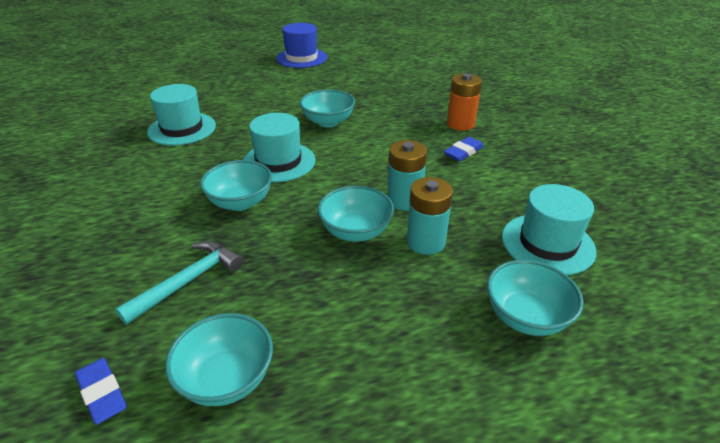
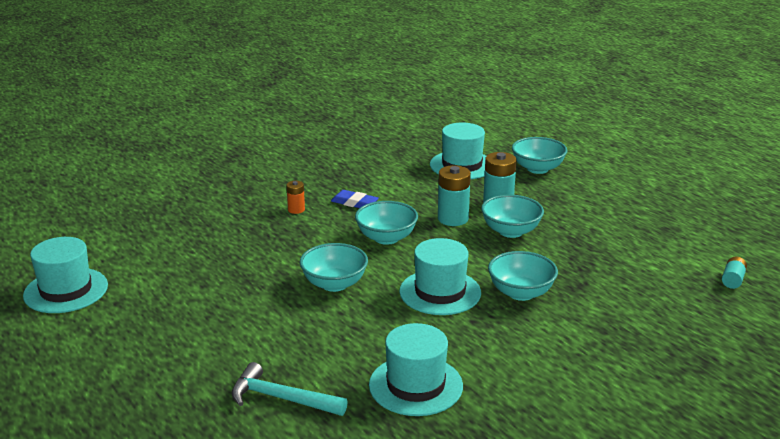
camera: 110 degrees left, 10 degrees down
(102, 393) = (732, 280): blue eraser -> turquoise battery
(187, 281) = (629, 284): turquoise hammer -> turquoise hammer (282, 399)
(227, 378) = (677, 244): turquoise bowl -> turquoise bowl (386, 238)
(301, 58) = (121, 358): blue hat -> none
(384, 49) = (66, 290): none -> turquoise hat
(460, 124) = (296, 210): orange battery -> orange battery, size x0.56

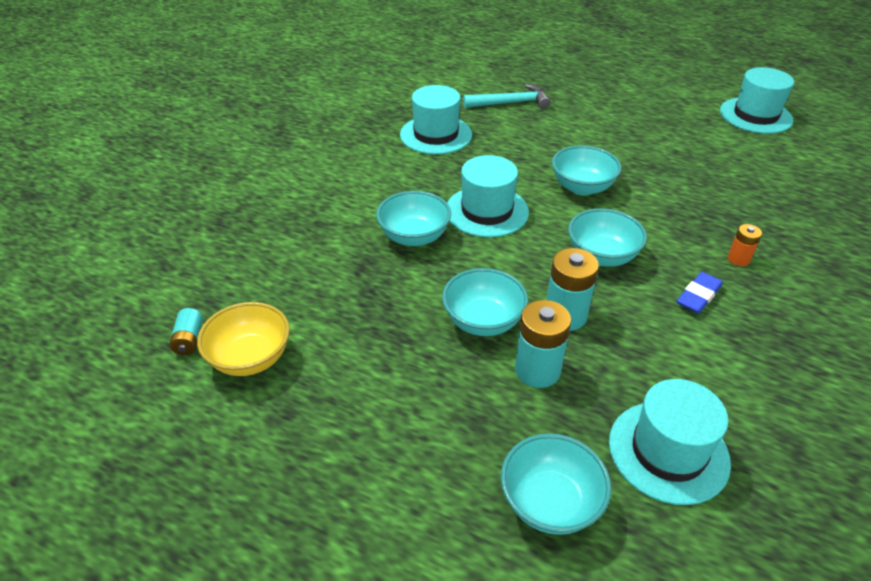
camera: 150 degrees right, 15 degrees up
(354, 203) = (698, 296): blue eraser -> blue eraser turned 45 degrees counterclockwise
(686, 258) = (250, 358): none -> yellow bowl

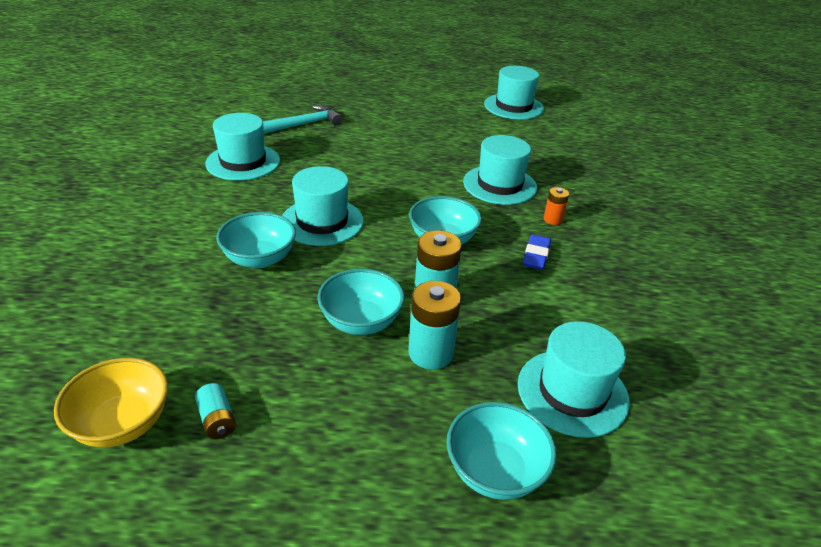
camera: 25 degrees left, 5 degrees down
(189, 339) = (36, 424): turquoise battery -> turquoise battery (217, 420)
(582, 187) = (400, 185): turquoise bowl -> none
(694, 207) = (499, 185): none -> turquoise hat

